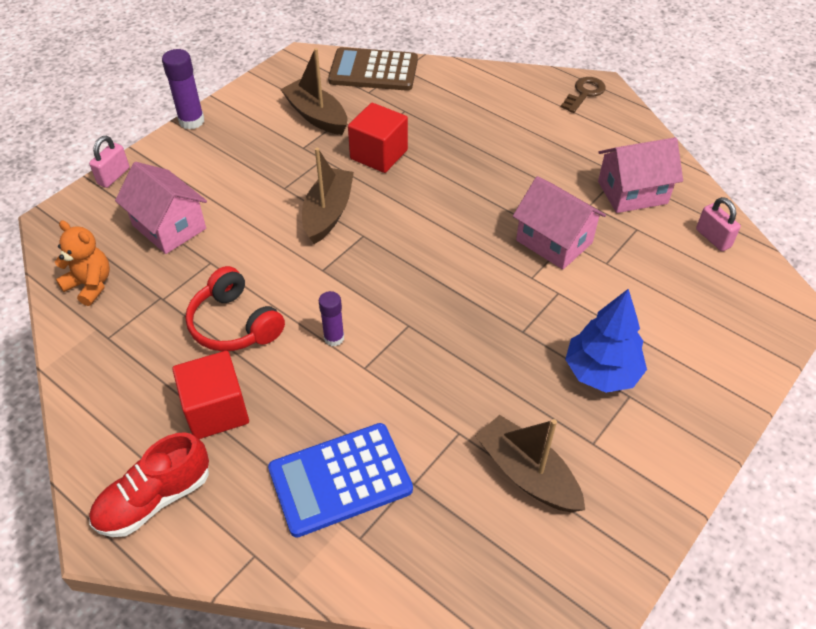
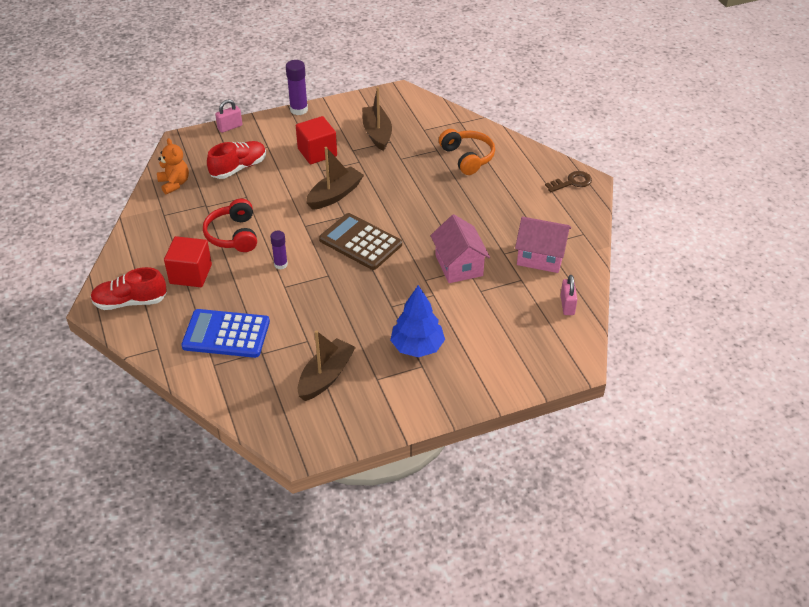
camera: 30 degrees right, 5 degrees down
(169, 227) = (238, 168): pink house -> red shoe
(373, 71) = (439, 116): brown calculator -> brown calculator (360, 242)
(379, 154) = (395, 171): red cube -> red cube (317, 152)
(447, 107) = (467, 157): none -> orange headphones
(527, 474) = (326, 376): brown boat -> brown boat turned 45 degrees clockwise

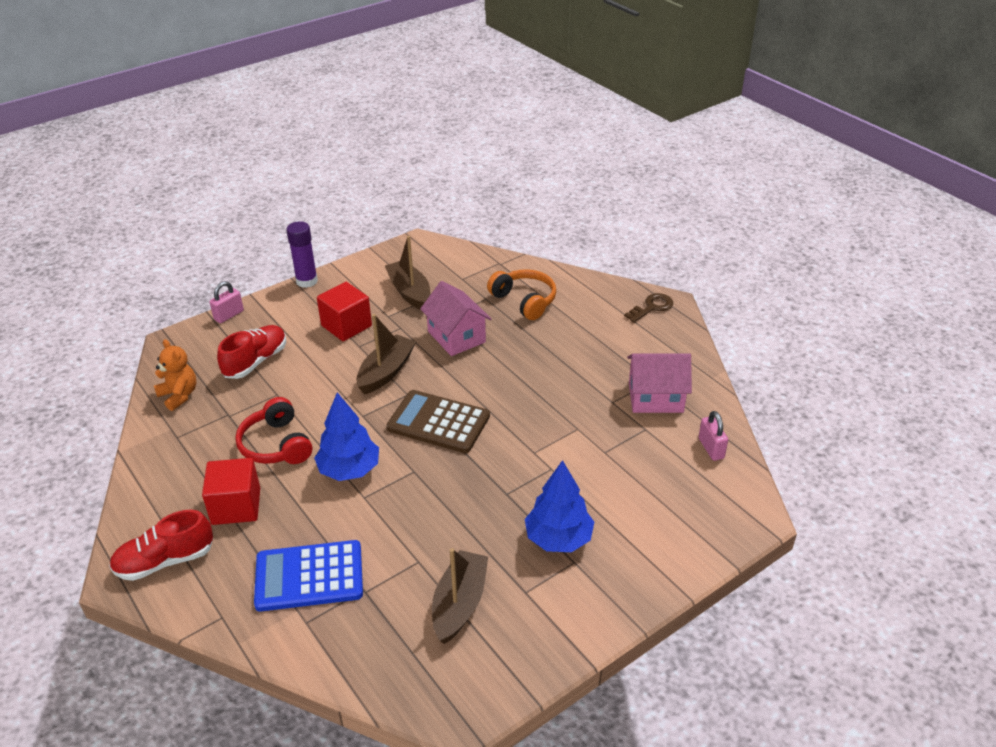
camera: 15 degrees left, 5 degrees down
(281, 264) = (349, 470): purple glue stick -> blue tree
(459, 265) = (566, 427): pink house -> pink house (456, 337)

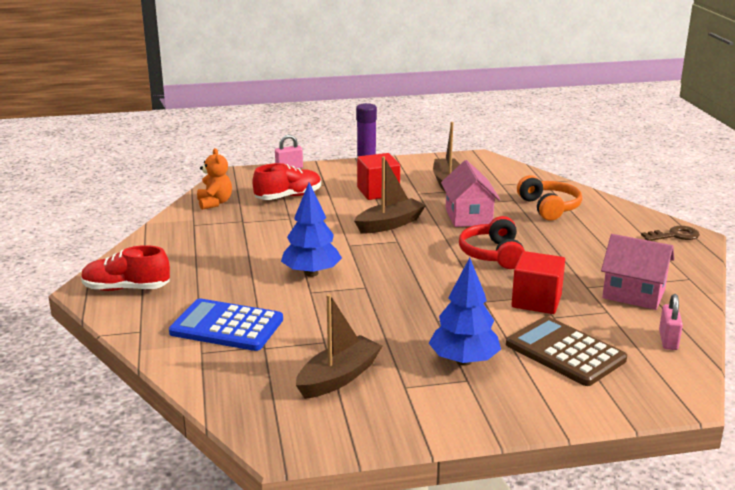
camera: 25 degrees right, 15 degrees down
(236, 506) = (204, 272): red cube -> red cube (536, 301)
(276, 445) = (265, 245): red headphones -> red headphones (492, 254)
(438, 422) = (411, 263): brown calculator -> brown calculator (565, 352)

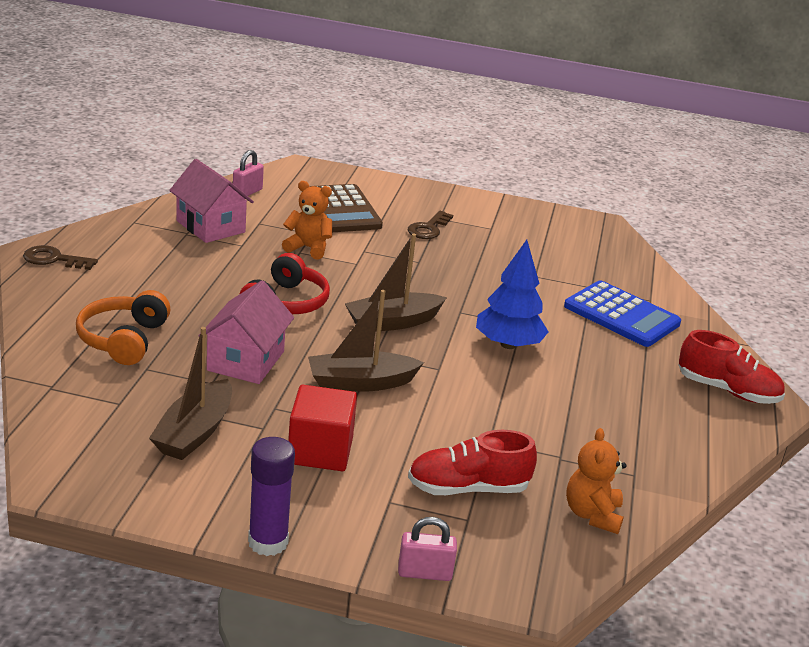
camera: 160 degrees left, 5 degrees up
(338, 377) = (539, 248): brown boat -> brown boat (393, 322)
(464, 361) = (428, 228): blue tree -> brown key
(536, 301) = (308, 248): red cube -> orange teddy bear

